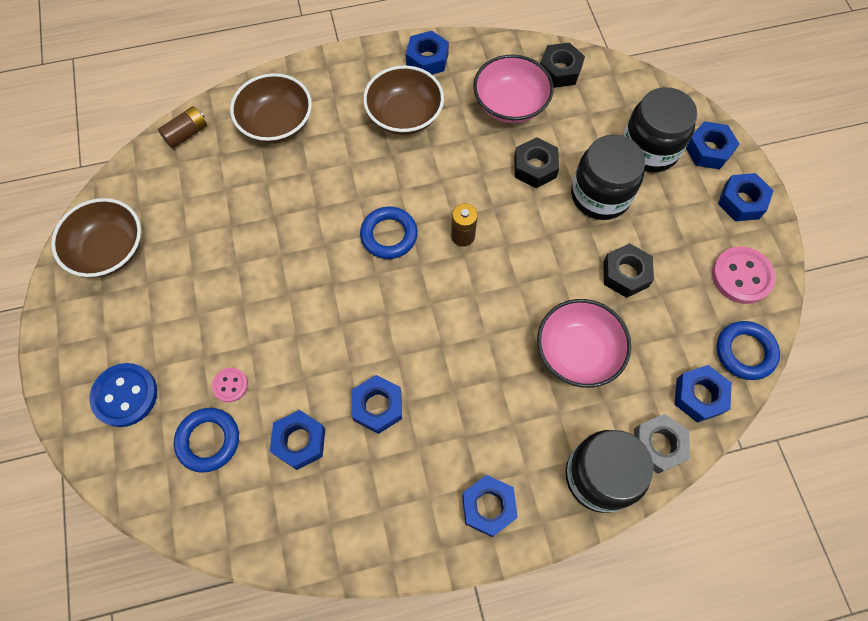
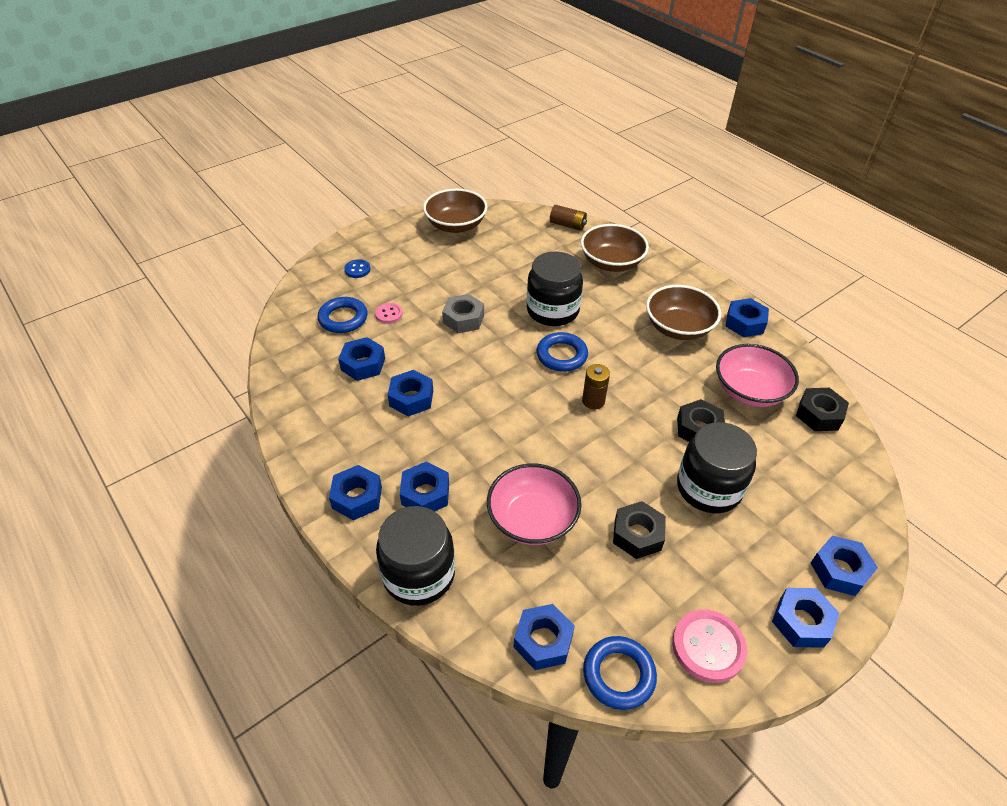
camera: 65 degrees right, 20 degrees down
(125, 395) = (357, 270): blue button -> blue button, size x0.55
(511, 437) = (425, 494): none -> blue nut
(649, 149) = (794, 514): black jar -> black jar (552, 310)
(658, 445) = (471, 616): grey nut -> grey nut (463, 319)

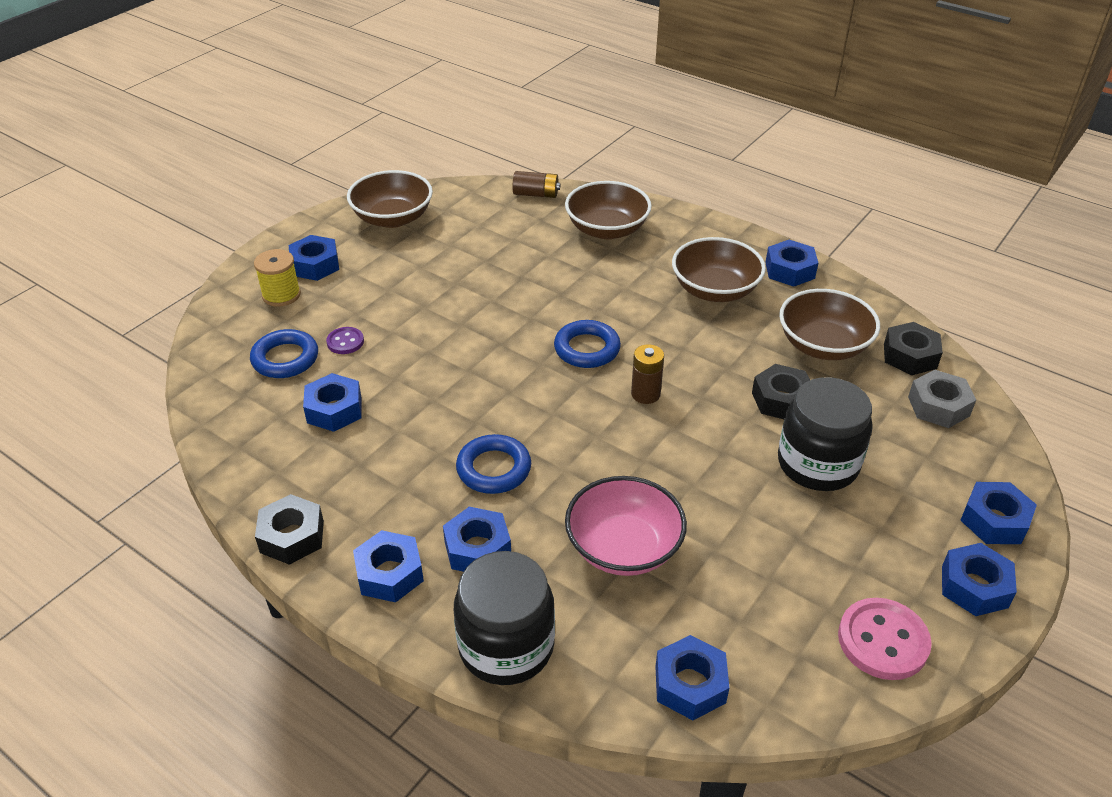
camera: 15 degrees left, 5 degrees down
(357, 270) = (281, 295): blue button -> yellow spool
(389, 314) = (345, 342): pink button -> purple button
(411, 398) = (415, 438): blue nut -> blue nut (315, 265)
(463, 319) = (446, 329): grey nut -> grey nut (938, 406)
(552, 310) = (555, 298): black jar -> none
(618, 675) = (793, 699): blue ring -> blue ring (494, 469)
(637, 535) = (755, 535): black nut -> black nut (292, 536)
(749, 391) = (823, 345): pink bowl -> brown bowl

